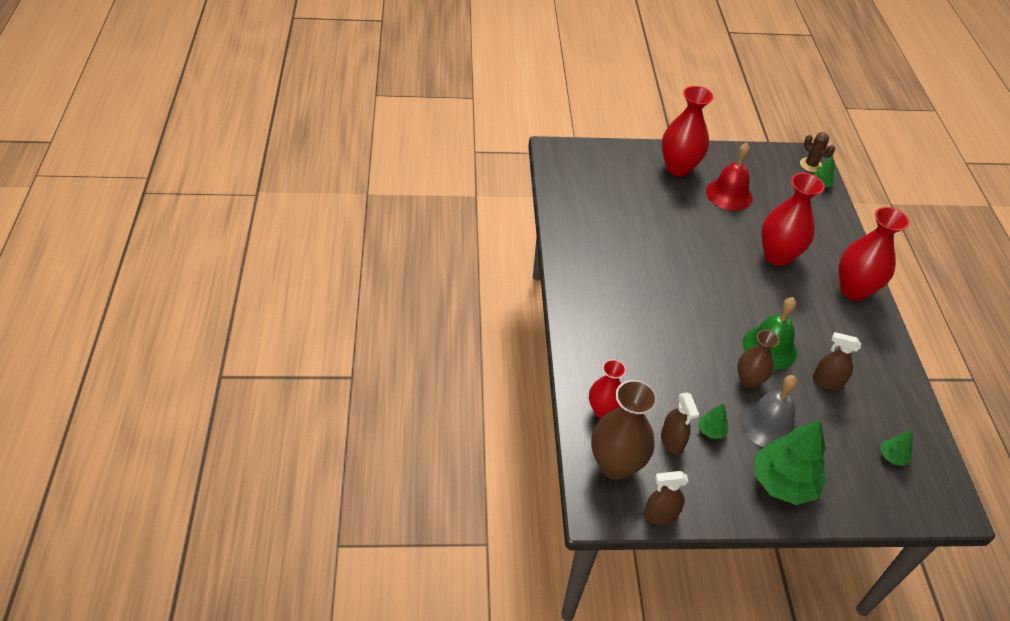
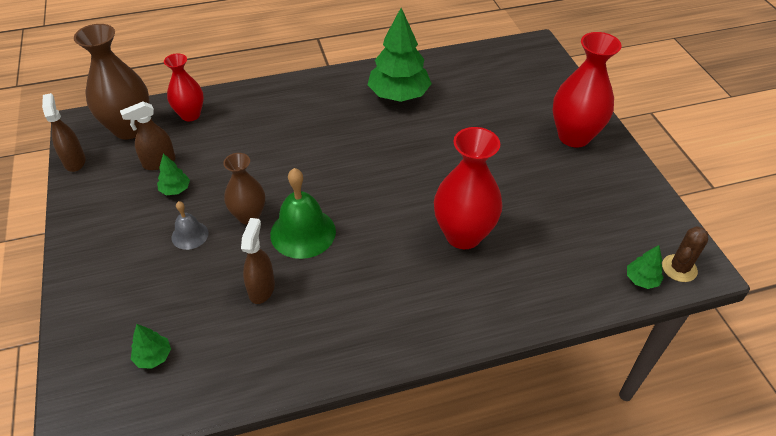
camera: 80 degrees right, 0 degrees up
(729, 194) = (554, 184): red bell -> none
(768, 424) = (190, 235): grey bell -> grey bell, size x0.55
(783, 482) = (113, 249): green tree -> green tree (398, 95)
(853, 290) = (435, 319): red vase -> none

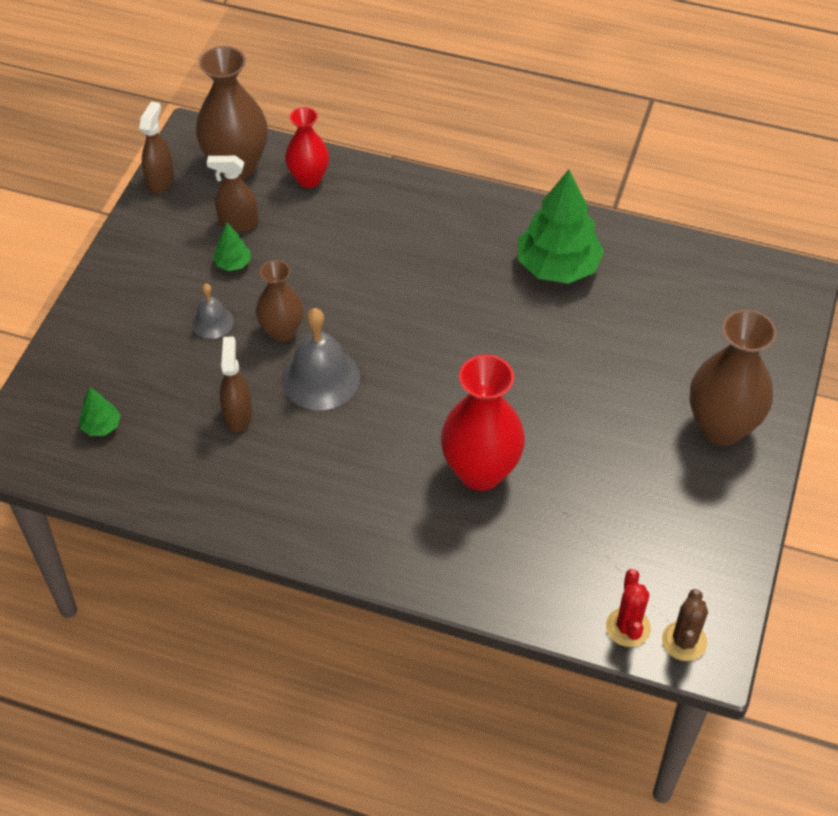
camera: 35 degrees right, 5 degrees up
(261, 289) = (238, 415): brown spray bottle -> brown spray bottle turned 45 degrees counterclockwise
(303, 232) = (320, 378): green bell -> grey bell
(574, 136) = (721, 427): red vase -> brown vase
(641, 280) = (628, 627): green tree -> red cactus
(679, 268) = (684, 641): brown cactus -> brown cactus turned 60 degrees counterclockwise

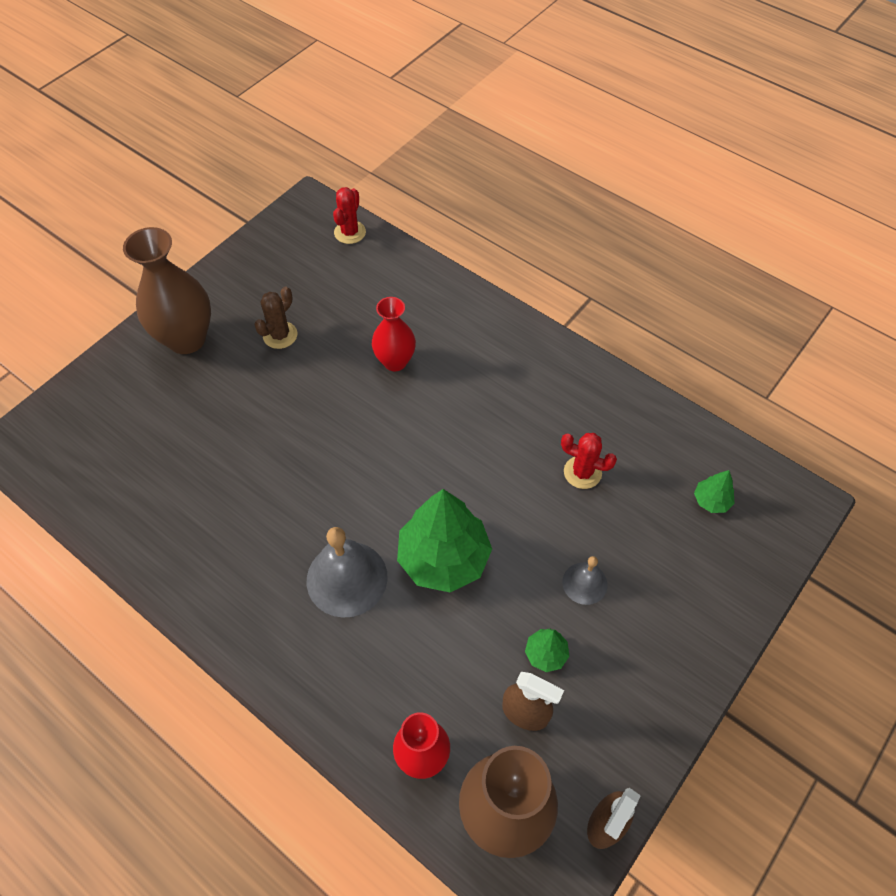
camera: 160 degrees left, 5 degrees up
(238, 415) = (582, 472): brown spray bottle -> red cactus
(282, 331) = (517, 548): brown vase -> none
(320, 378) = (496, 486): grey bell -> grey bell (347, 578)
(480, 471) = (395, 361): red vase -> red vase, size x0.62
(557, 266) = (216, 534): green tree -> green tree (443, 558)
(684, 641) = (318, 215): brown cactus -> brown cactus (280, 335)

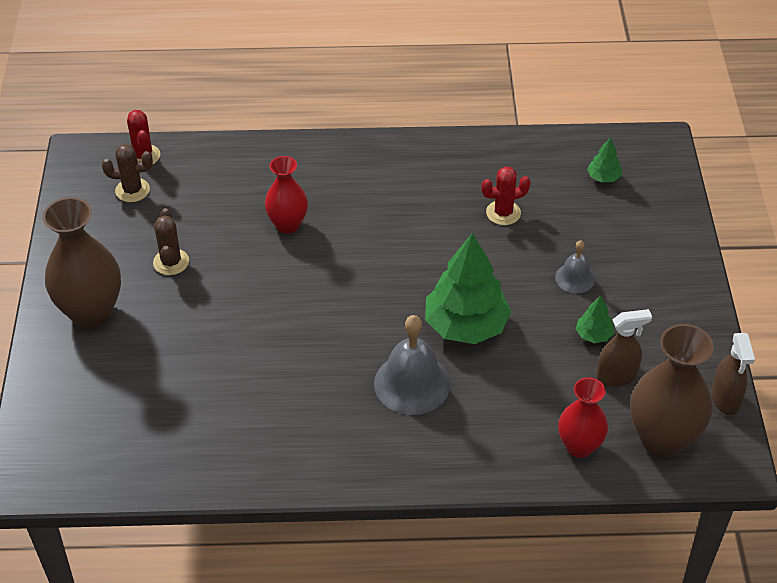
camera: 40 degrees left, 10 degrees down
(314, 256) = (132, 190): none -> brown cactus

